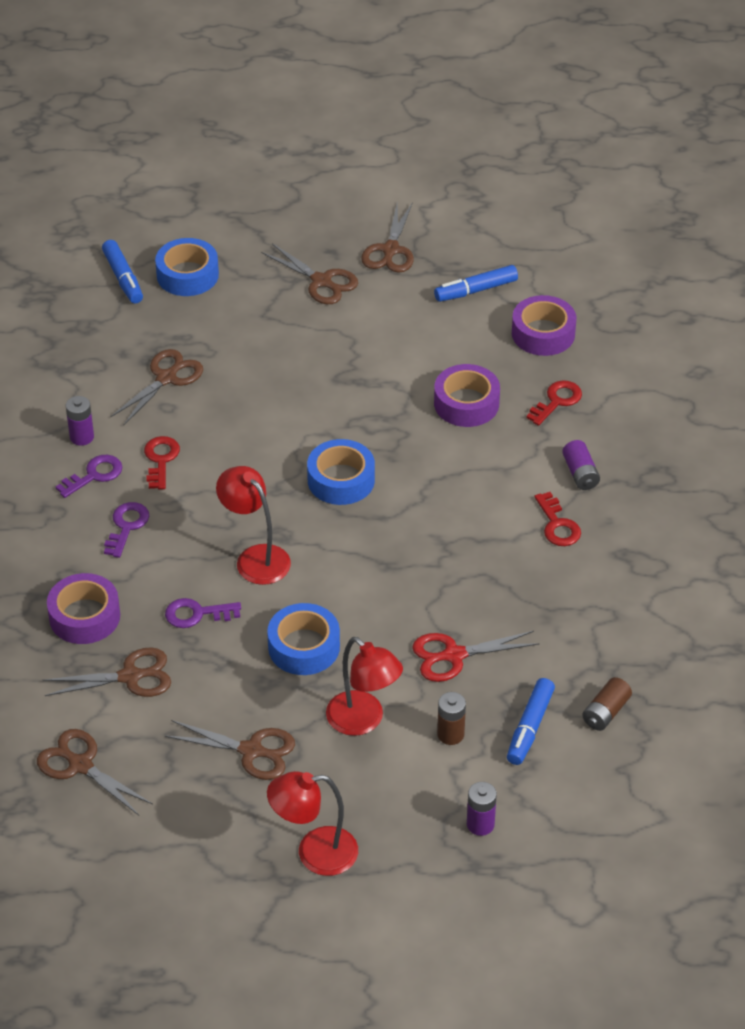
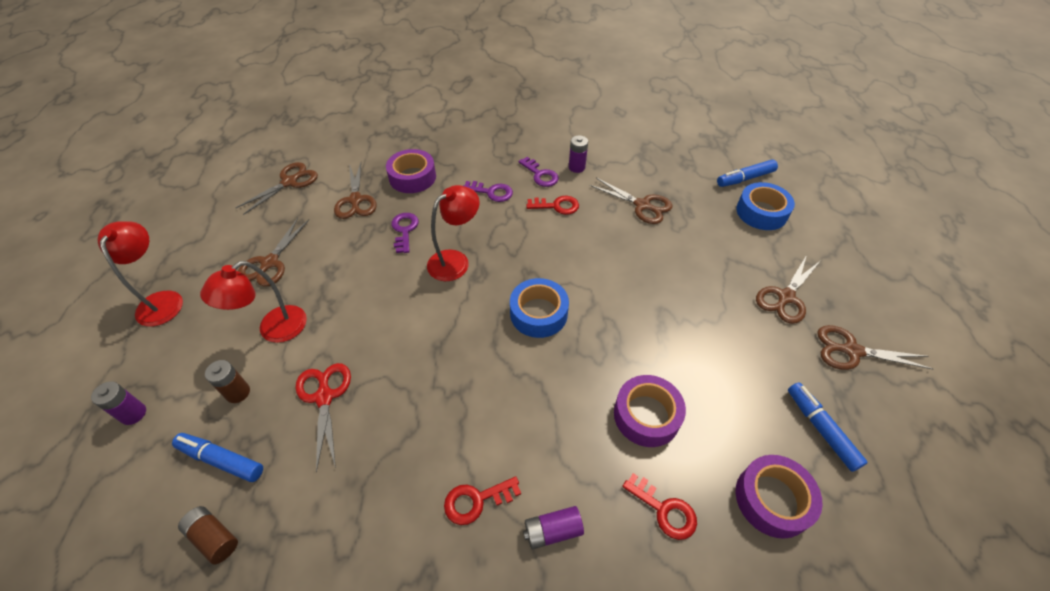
camera: 90 degrees right, 5 degrees up
(304, 647) = (359, 291): blue tape -> none

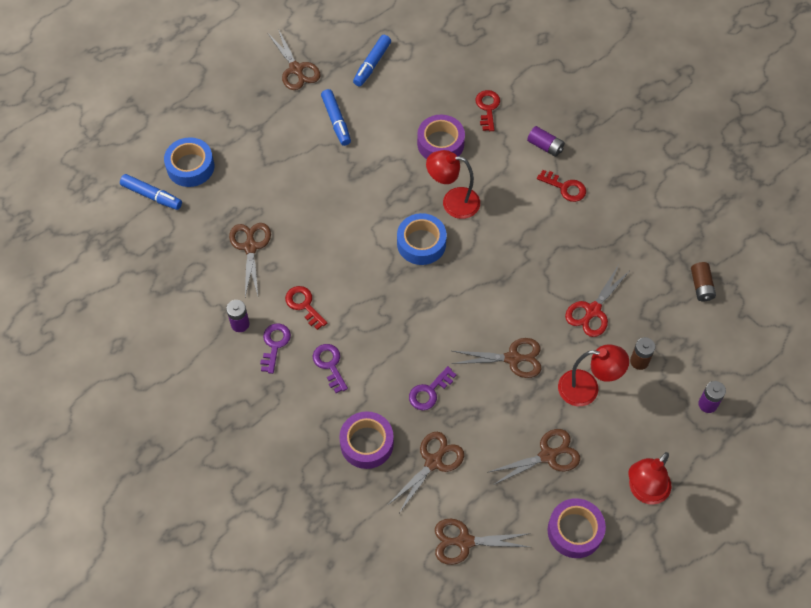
camera: 130 degrees left, 10 degrees up
(221, 460) = (674, 325): blue marker -> blue marker (336, 121)
(455, 260) = (425, 330): red lamp -> red lamp (452, 202)
(772, 499) = (437, 68): purple tape -> purple tape (575, 531)
(785, 297) = (276, 117): brown scissors -> brown scissors (512, 358)

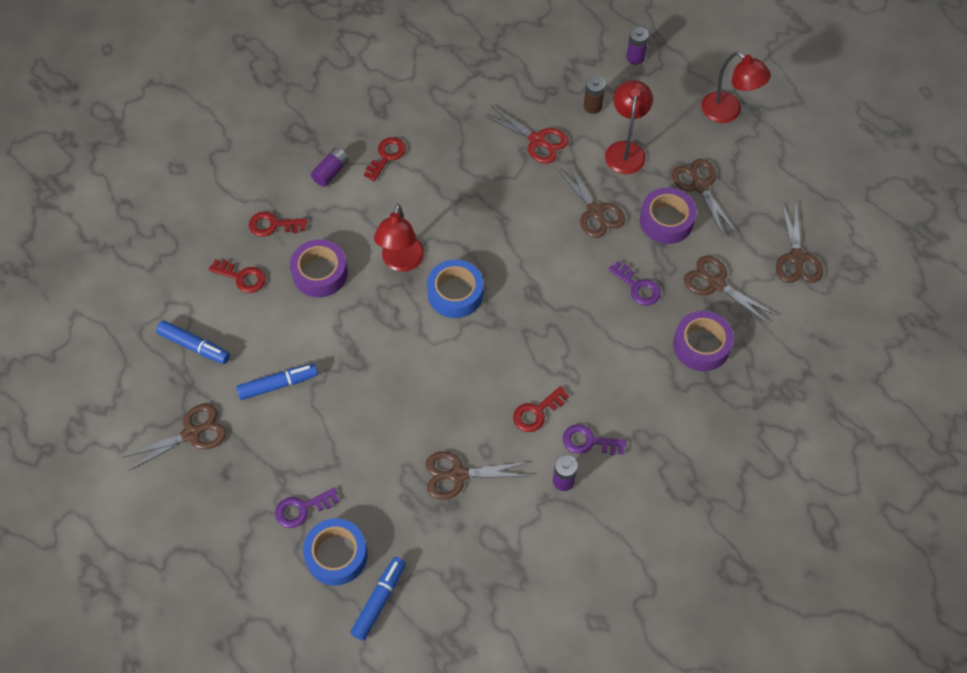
camera: 90 degrees left, 0 degrees up
(330, 365) = (611, 383): purple key -> purple key (302, 509)
(435, 90) = (242, 277): none -> red key
(512, 358) = (595, 211): brown scissors -> brown scissors turned 150 degrees clockwise
(575, 531) = (774, 168): purple tape -> purple tape (666, 221)
(701, 286) = (507, 51): brown battery -> none

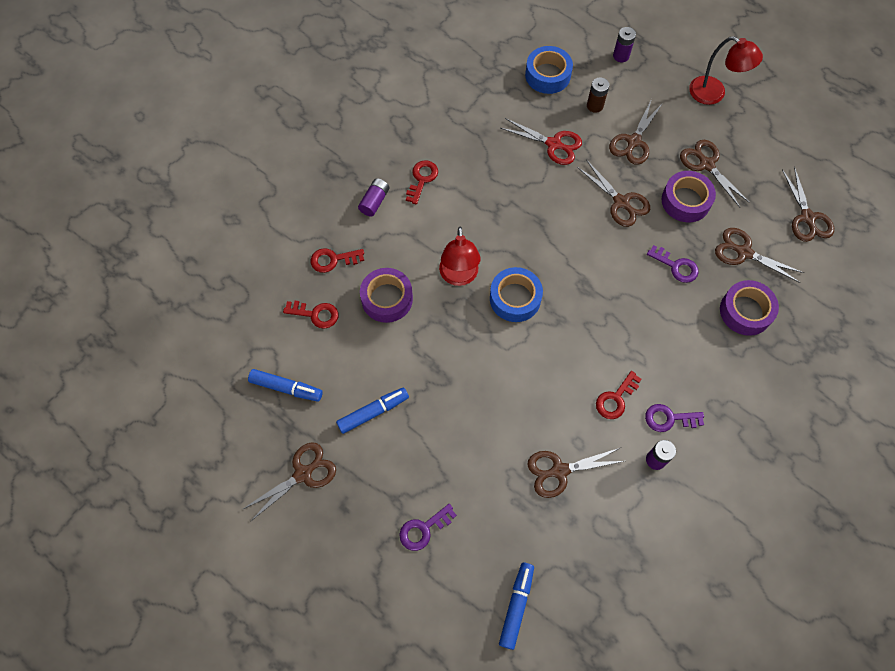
camera: 10 degrees left, 5 degrees up
(336, 555) = (466, 568): blue tape -> blue tape (547, 75)
(625, 150) = (633, 141): red lamp -> brown scissors

